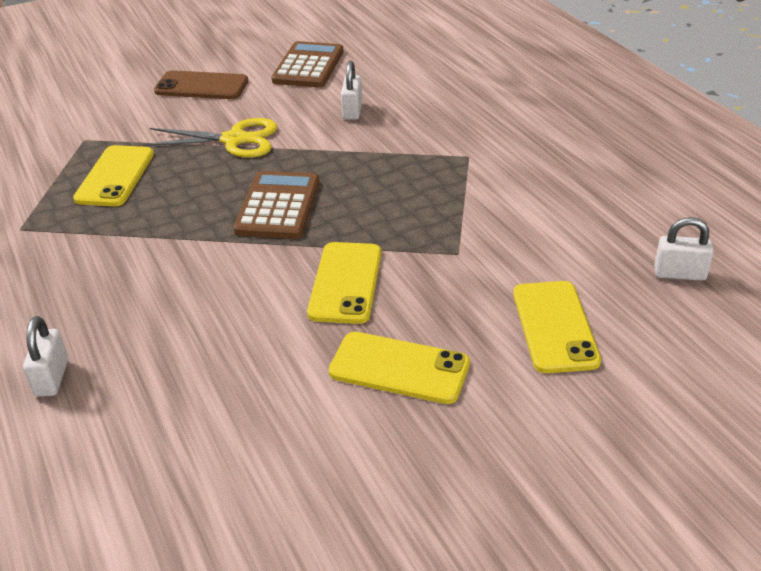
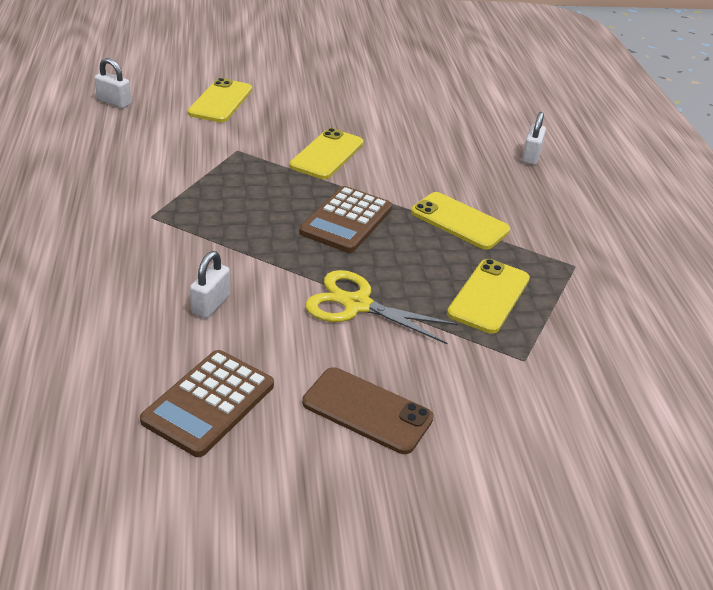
camera: 165 degrees left, 0 degrees up
(399, 368) = (324, 108): yellow phone -> yellow phone (459, 221)

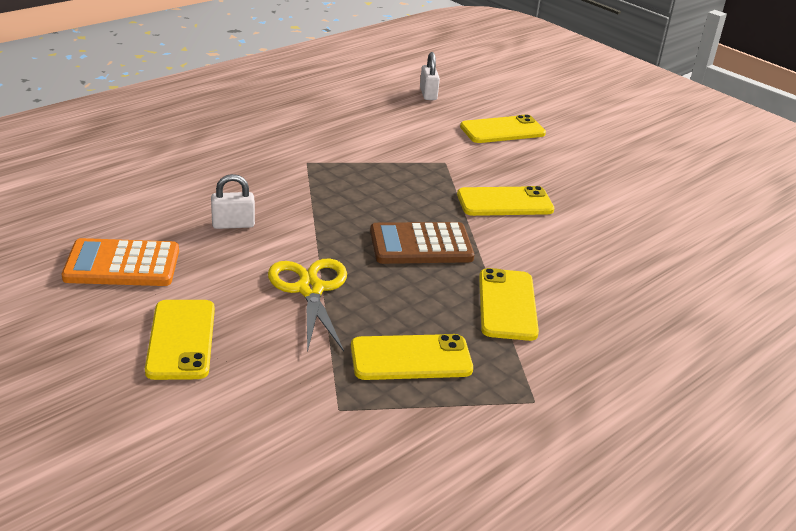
camera: 55 degrees right, 5 degrees down
(209, 403) = (122, 264): brown calculator -> orange calculator
(367, 410) = (181, 339): brown phone -> yellow phone
(531, 156) = (693, 314): white padlock -> none

